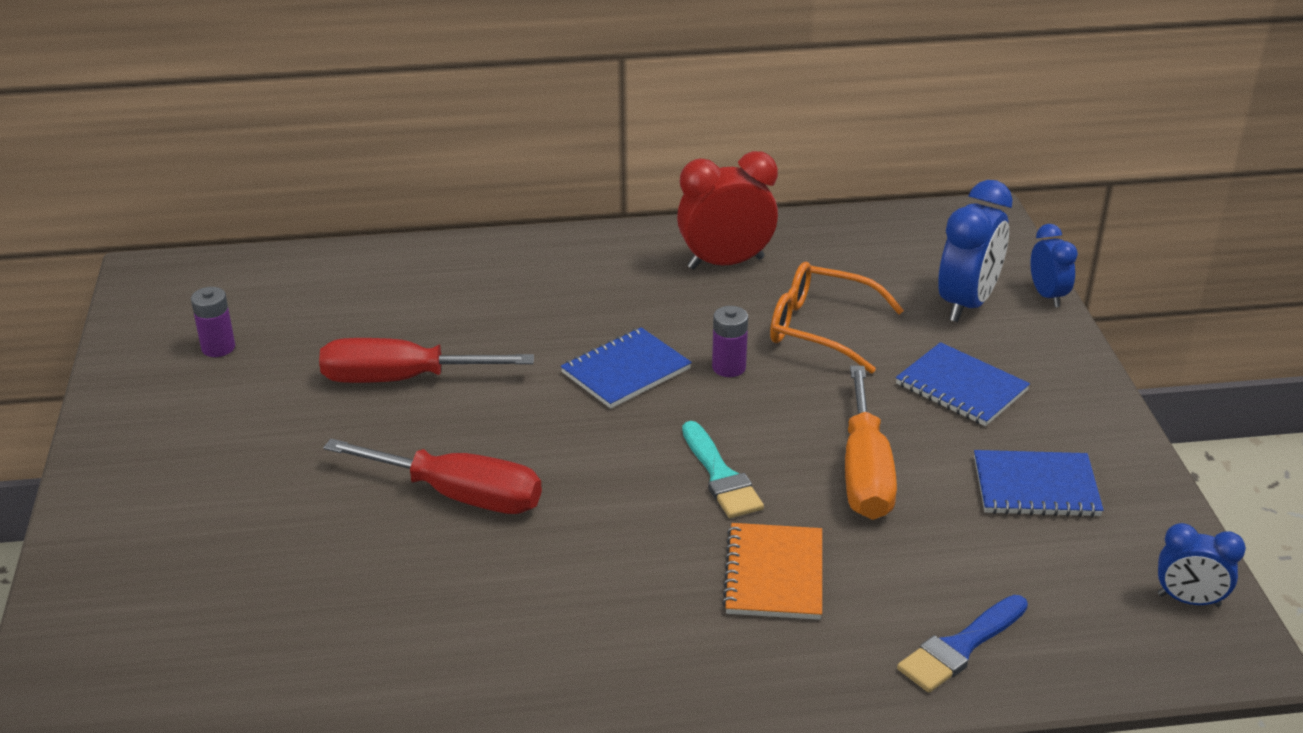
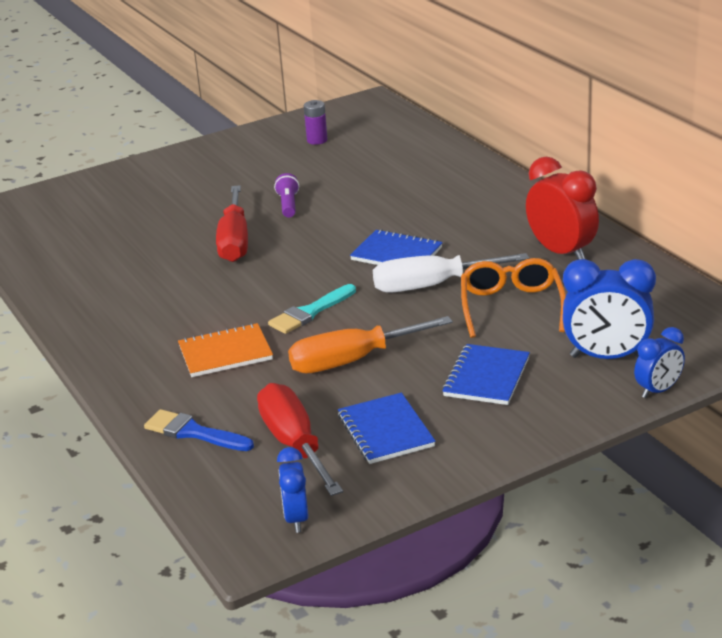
camera: 70 degrees right, 5 degrees down
(397, 421) = (288, 205): none -> purple flashlight
(401, 379) = (329, 194): red screwdriver -> red screwdriver (294, 444)
(729, 367) = (431, 286): purple battery -> white screwdriver

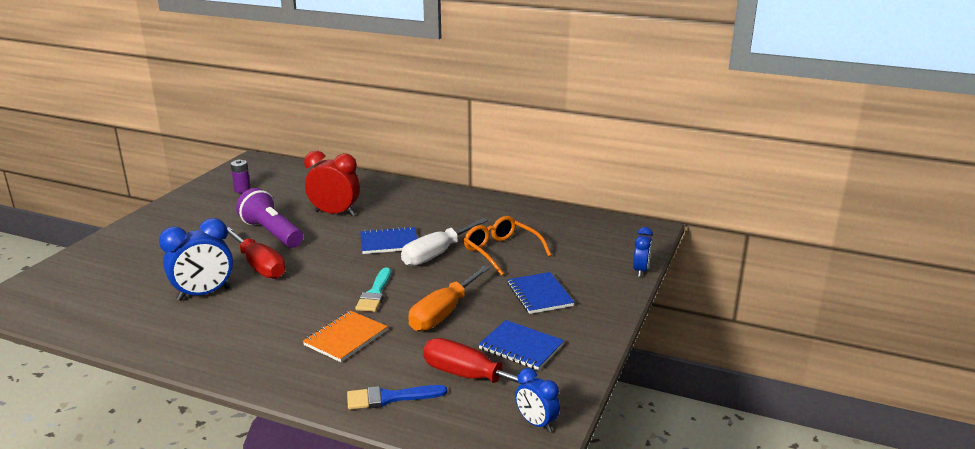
camera: 40 degrees left, 5 degrees down
(288, 205) = (272, 233): purple flashlight -> purple flashlight, size x1.96
(561, 253) = (491, 215): red clock -> red clock (335, 213)
(606, 357) = (591, 262): blue clock -> blue clock (204, 294)

